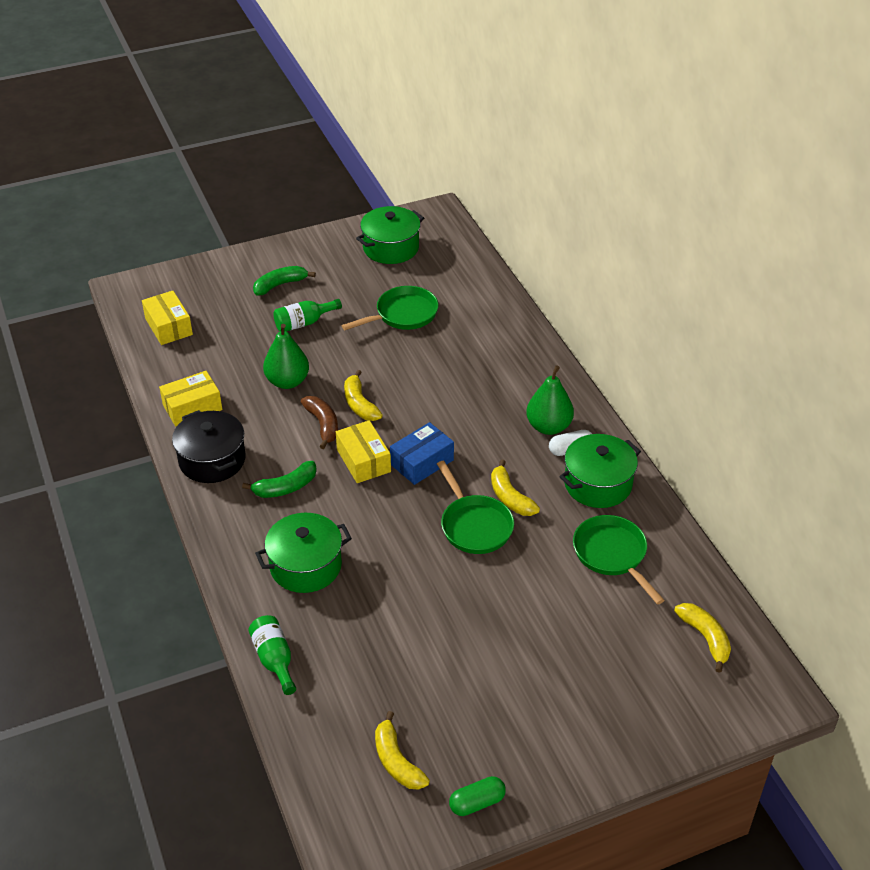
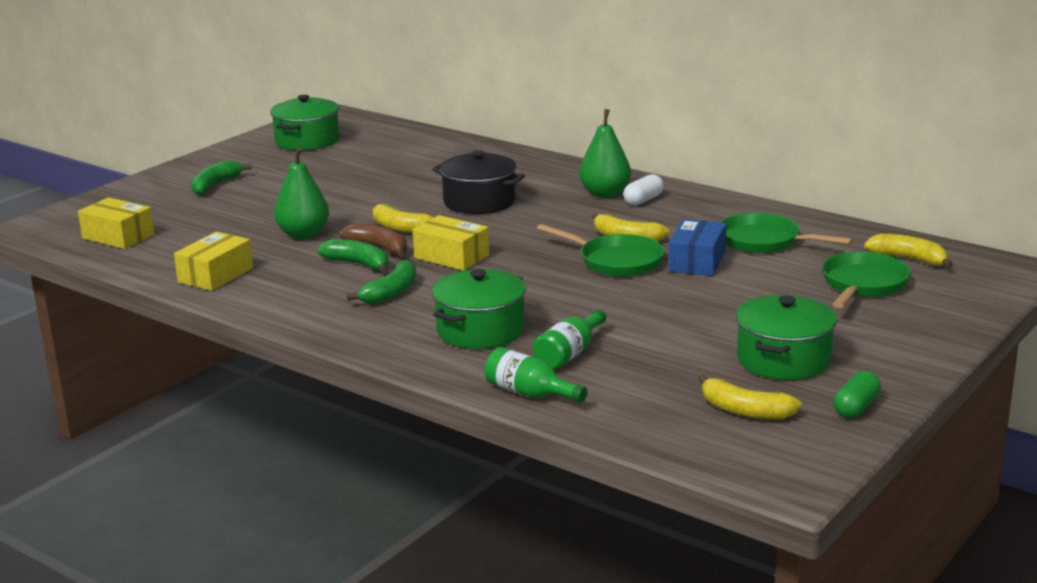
camera: 30 degrees left, 20 degrees down
(212, 460) = (284, 299): black pot -> black pot (479, 202)
(293, 439) = (358, 264): none -> green banana
(303, 323) = (273, 199): green bottle -> green bottle (569, 354)
(403, 314) = (373, 171): green pan -> green pan (863, 285)
(422, 462) = (512, 242): blue box -> blue box (697, 261)
(598, 484) = (695, 210): green pot -> green pot (783, 360)

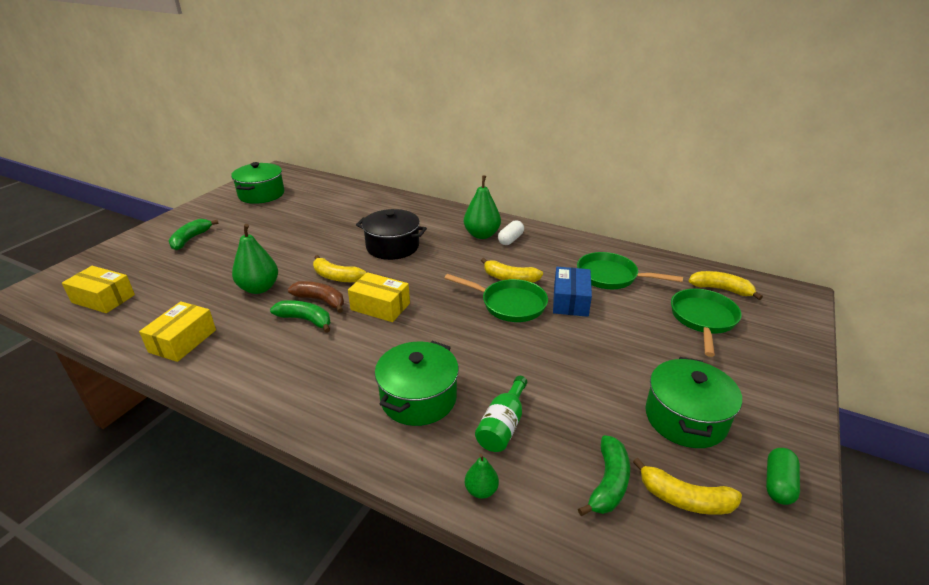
camera: 10 degrees left, 10 degrees up
(391, 293) = (335, 353): green banana -> green banana (608, 483)
(530, 393) = (481, 490): green bottle -> green pear

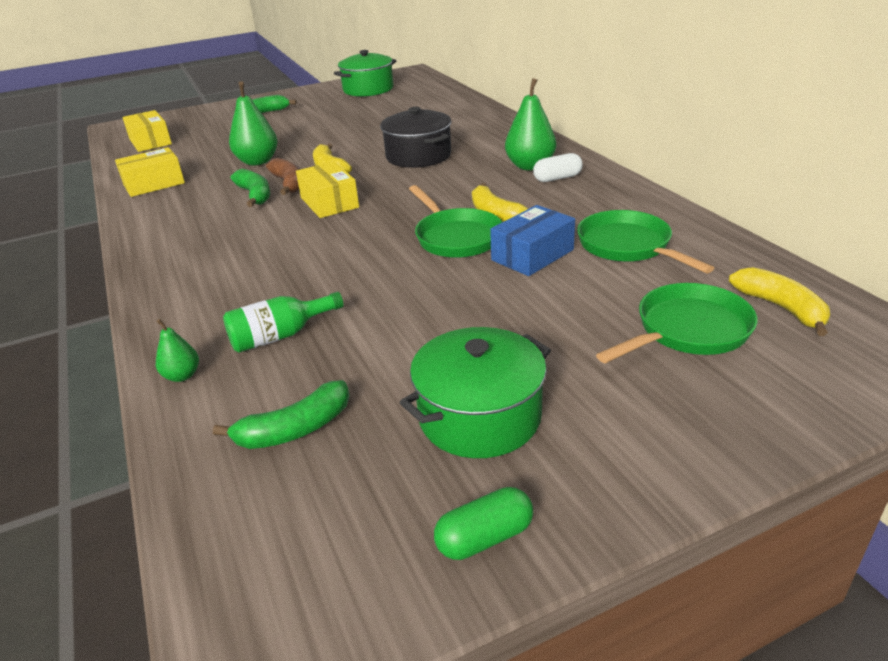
camera: 40 degrees right, 0 degrees up
(418, 398) = (247, 285): green pot -> none
(685, 499) = (347, 486): yellow banana -> none

